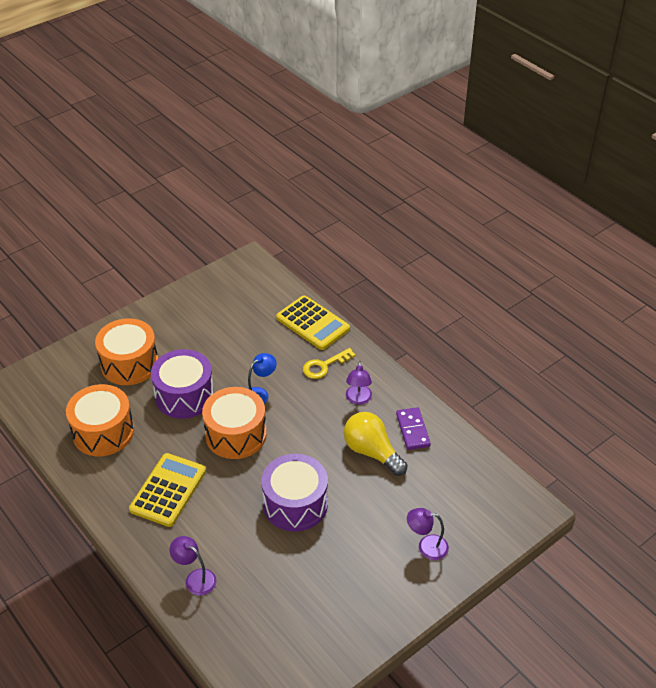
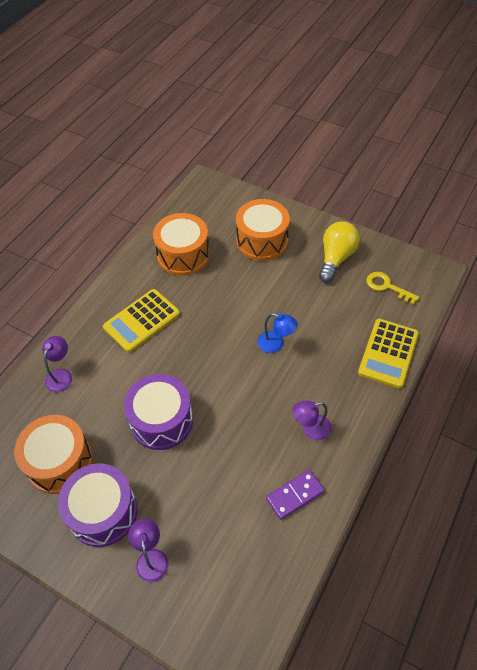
camera: 70 degrees right, 10 degrees up
(168, 490) = (142, 321): yellow calculator -> yellow calculator turned 135 degrees clockwise
(184, 396) = (246, 291): purple drum -> purple drum (103, 512)
(236, 434) = (220, 344): orange drum -> orange drum (60, 462)
(324, 366) = (338, 383): yellow key -> yellow key (387, 286)
(372, 452) = (249, 465): yellow light bulb -> yellow light bulb (336, 258)

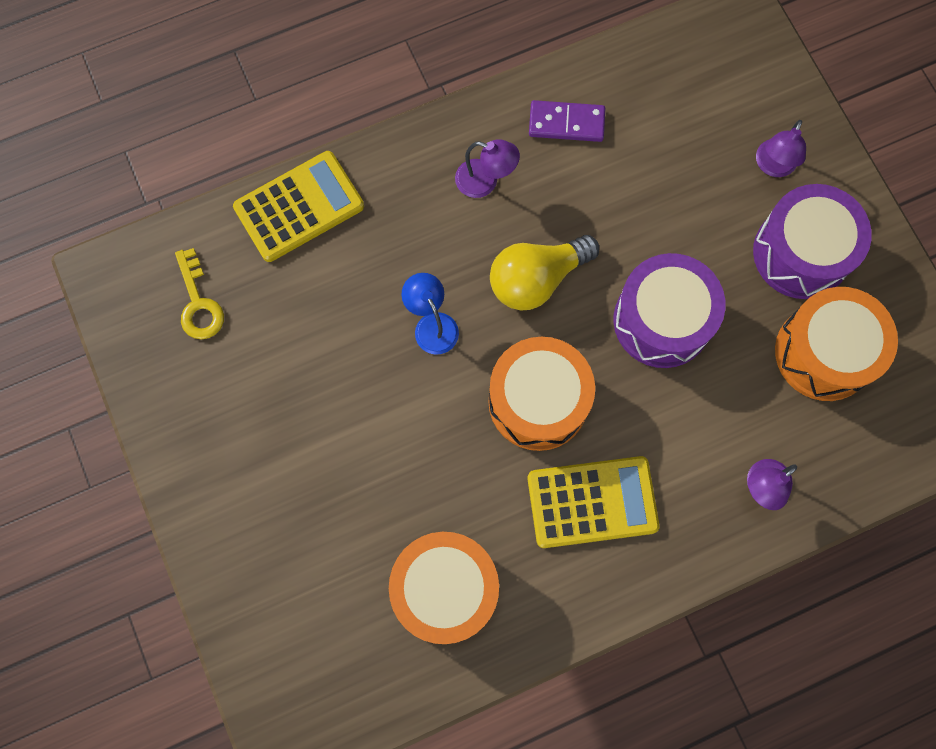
camera: 145 degrees left, 20 degrees up
(262, 241) = (300, 525): orange drum -> orange drum (538, 401)
(336, 258) = (221, 405): yellow light bulb -> yellow light bulb (536, 279)

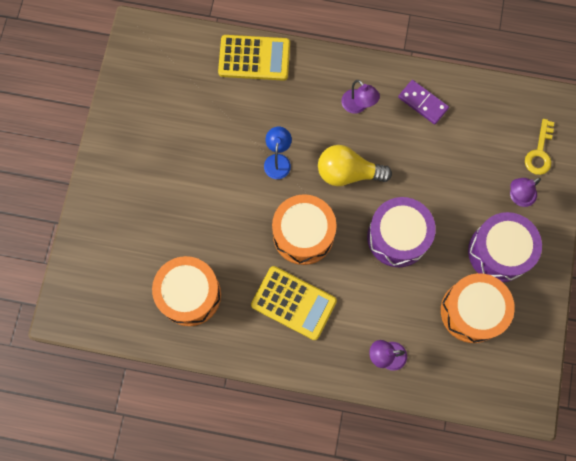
camera: 35 degrees right, 0 degrees up
(198, 303) = (171, 74): yellow key -> yellow key (539, 152)

